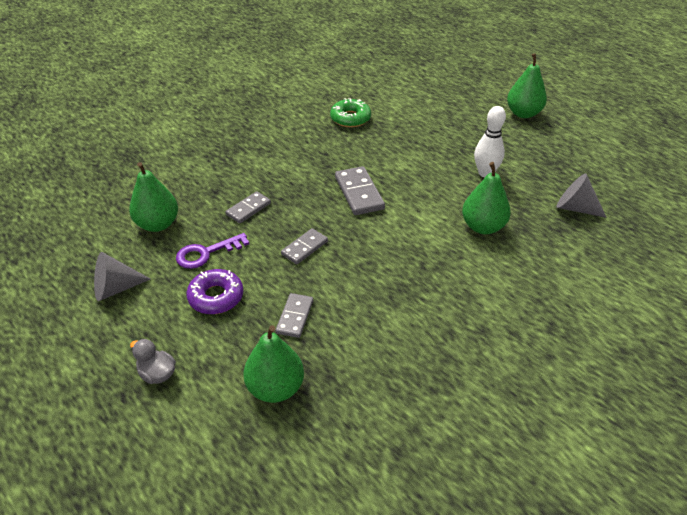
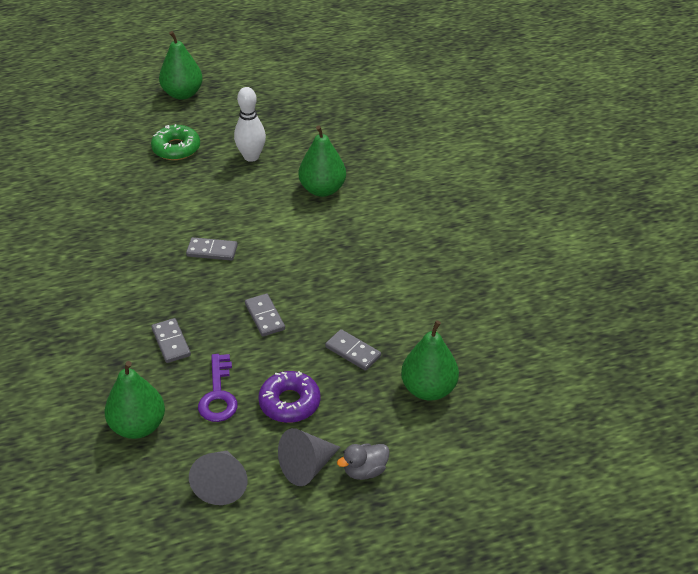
camera: 65 degrees left, 0 degrees up
(350, 118) = (77, 213): green donut -> green donut (176, 148)
(359, 193) = (212, 251): grey domino -> grey domino, size x0.65
(575, 208) = (339, 127): grey cone -> grey cone (307, 467)

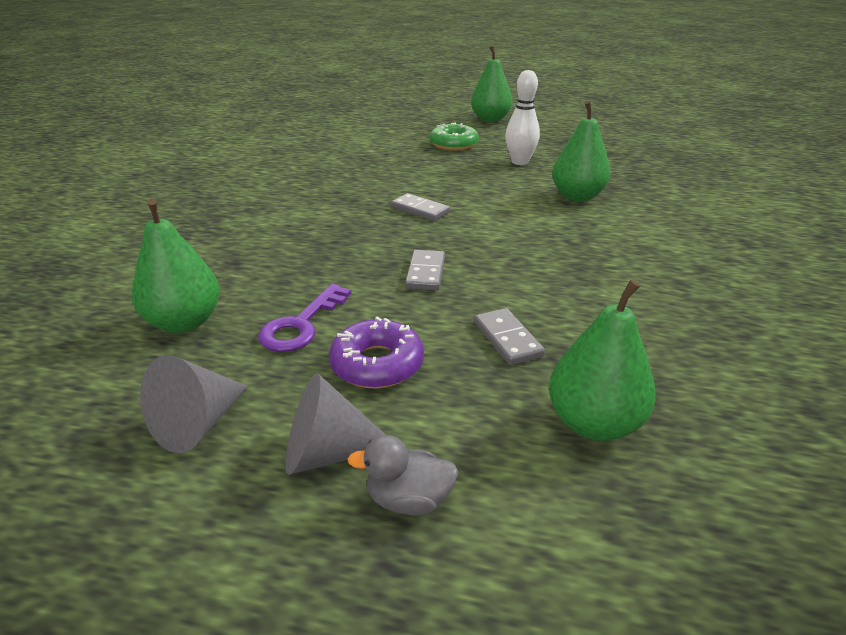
camera: 30 degrees right, 10 degrees down
(171, 342) = (304, 263): grey domino -> none

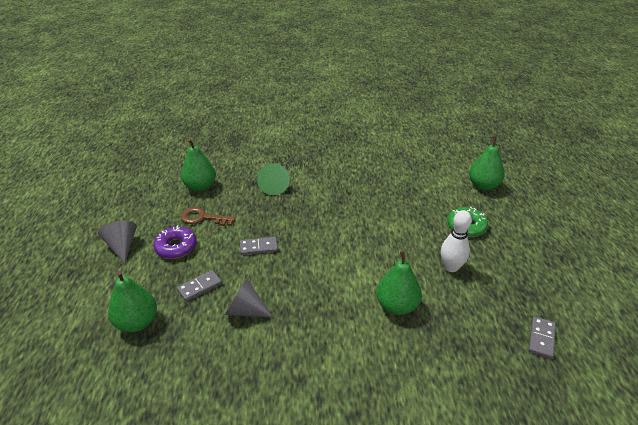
camera: 75 degrees right, 5 degrees up
(197, 424) = (138, 211): grey cone -> grey cone (245, 310)
(266, 244) = (274, 187): none -> green cone
(301, 325) = (203, 218): purple key -> brown key
(408, 499) = (98, 271): grey duck -> none
(420, 210) = (337, 231): grey domino -> grey domino (541, 338)
(490, 119) = (547, 238): green pear -> green pear (483, 186)

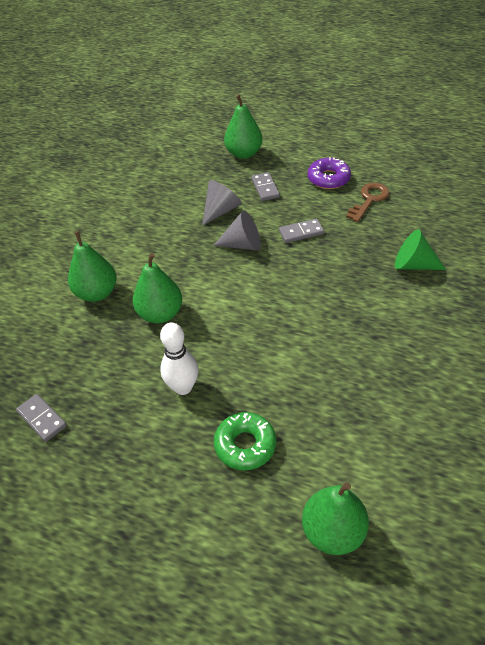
camera: 115 degrees right, 10 degrees up
(122, 246) = (345, 148): grey cone -> grey cone (243, 244)
(200, 186) = (432, 203): green pear -> green pear (97, 293)
(258, 247) = (301, 232): grey domino -> grey domino turned 60 degrees clockwise

